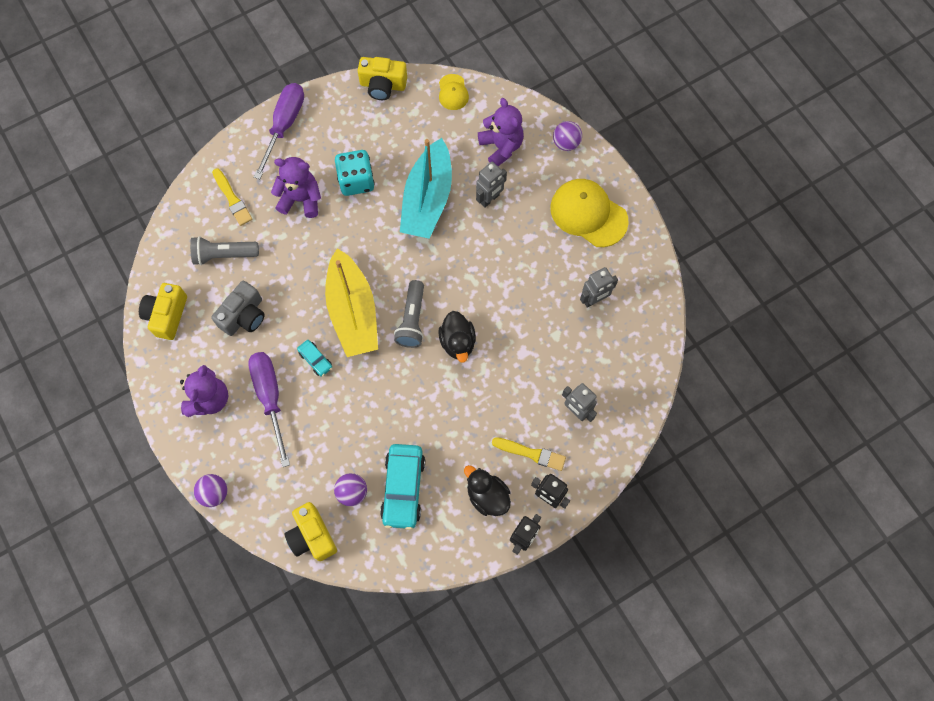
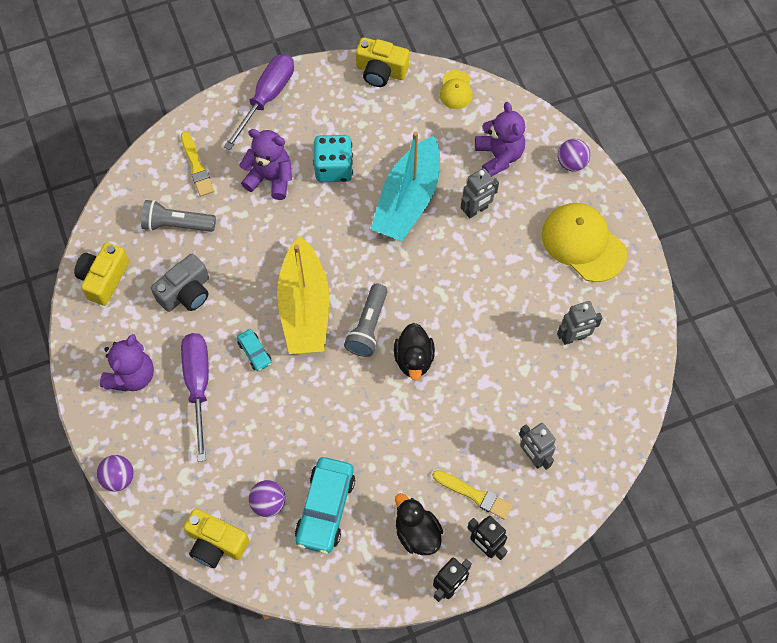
camera: 10 degrees right, 5 degrees down
(312, 536) = (216, 543): yellow camera -> yellow camera turned 45 degrees counterclockwise

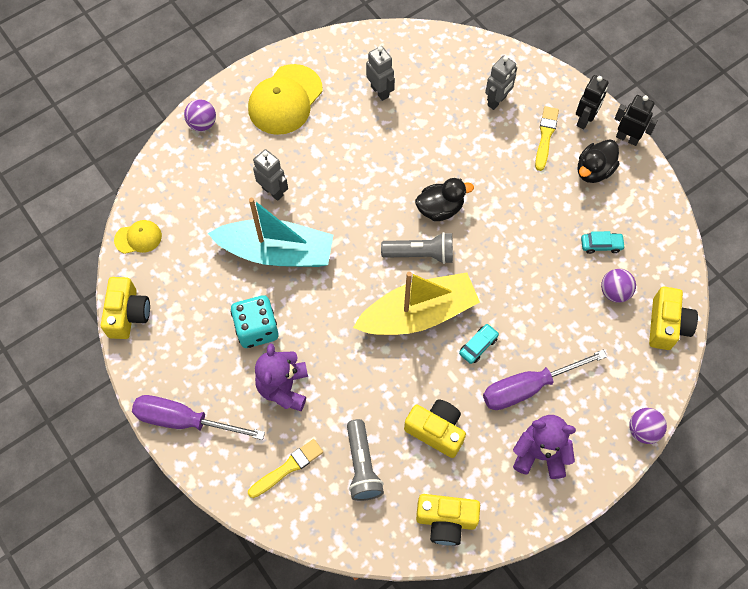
camera: 105 degrees left, 0 degrees up
(186, 293) = (436, 430): grey camera -> yellow camera
(325, 508) = (601, 245): turquoise car -> turquoise car, size x0.50
(499, 156) = (208, 184): purple teddy bear -> none

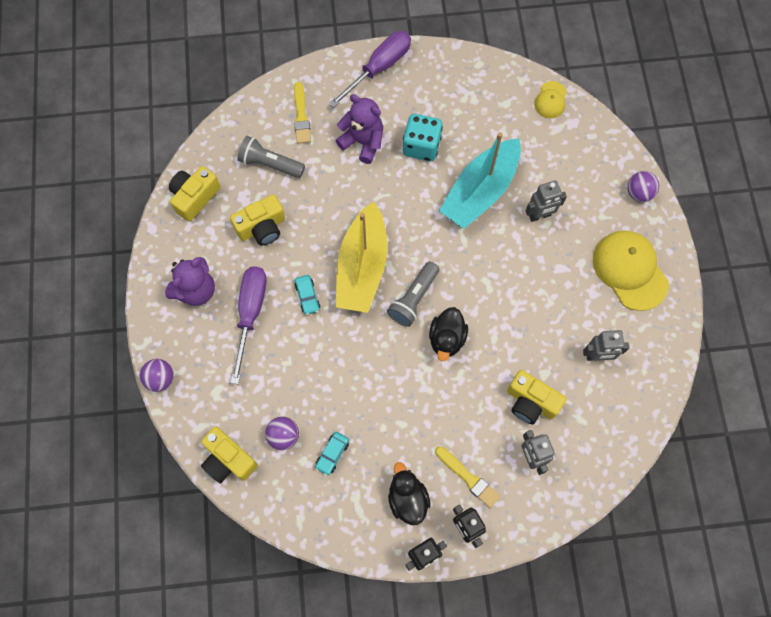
camera: 120 degrees right, 5 degrees up
(128, 314) = (487, 67): yellow camera -> yellow camera (531, 402)

